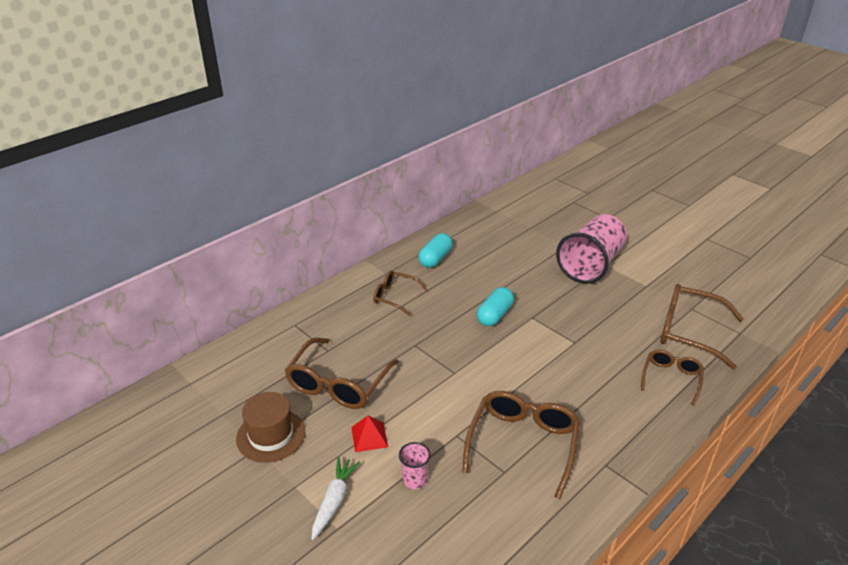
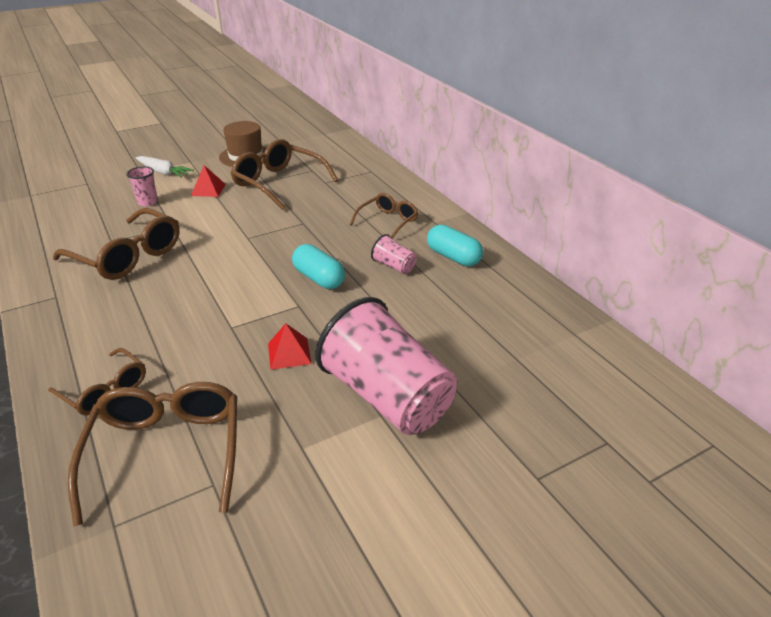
camera: 105 degrees right, 0 degrees up
(460, 283) = (394, 266): none -> pink cup
(582, 308) = (289, 353): none -> red pyramid
(689, 332) = (166, 452): brown glasses -> brown glasses turned 45 degrees counterclockwise

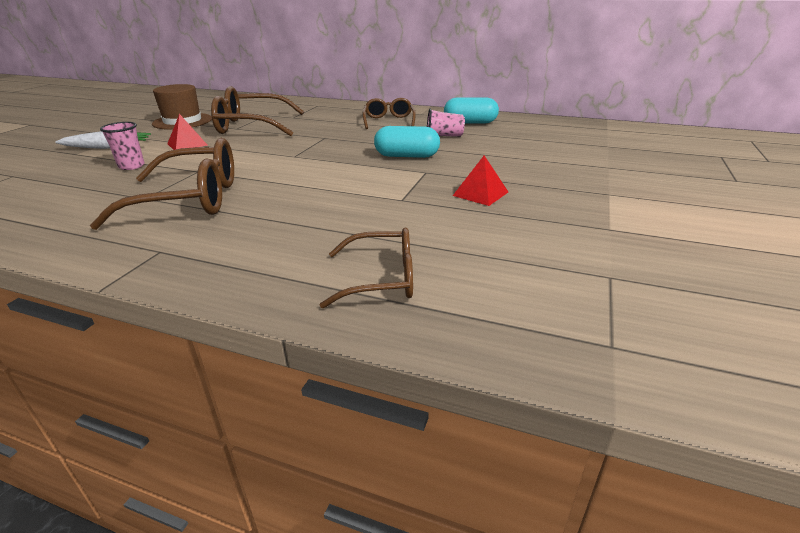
camera: 40 degrees left, 5 degrees down
(166, 452) = (533, 281): brown glasses -> none
(387, 397) = (591, 185): pink cup -> none

